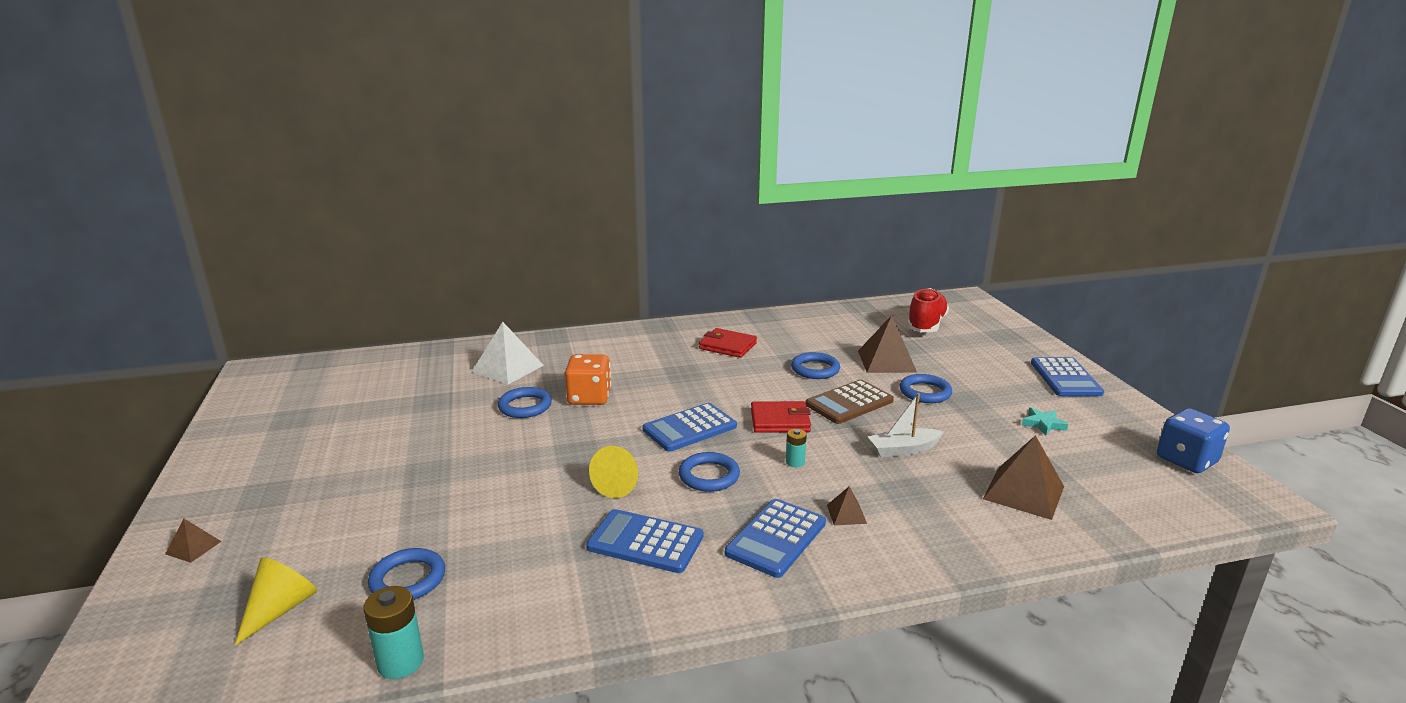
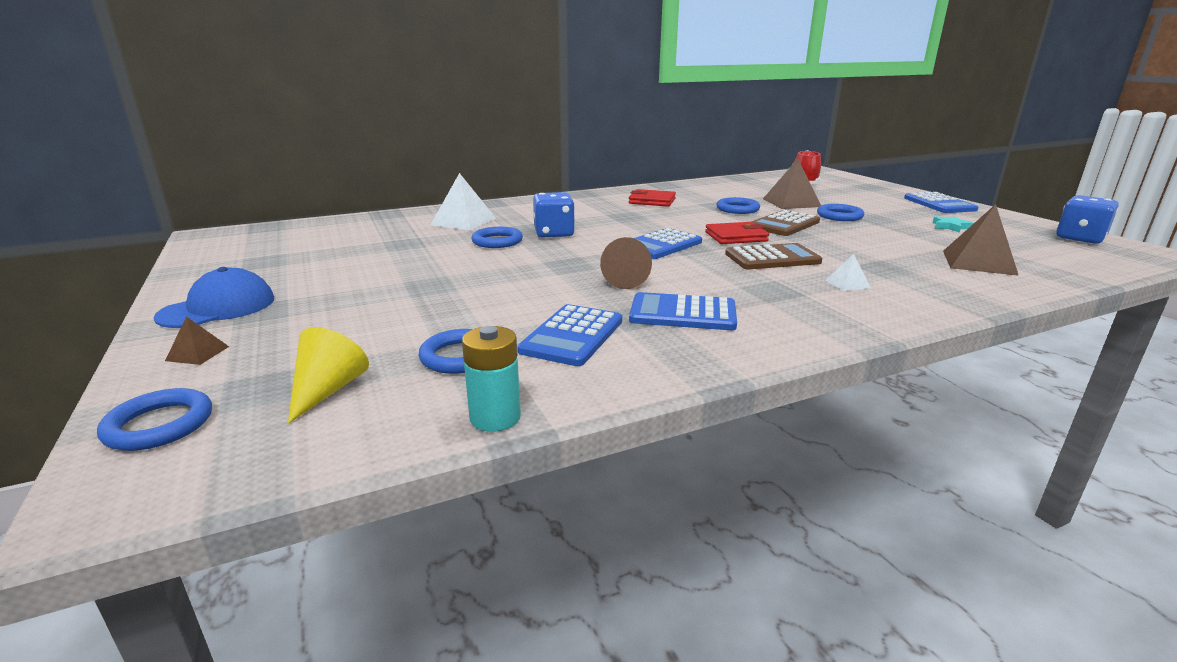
camera: 10 degrees left, 0 degrees up
(229, 486) = (218, 308): none -> blue cap
(589, 397) = (554, 233): orange dice -> blue dice
(620, 484) = (626, 280): yellow cone -> brown cone
(709, 476) = (704, 270): blue ring -> blue ring (159, 425)
(776, 538) = (801, 302): blue calculator -> blue calculator (572, 336)
(795, 462) = (772, 258): turquoise battery -> brown calculator
(846, 514) = (847, 284): brown pyramid -> white pyramid
(903, 449) = (855, 246): white boat -> none

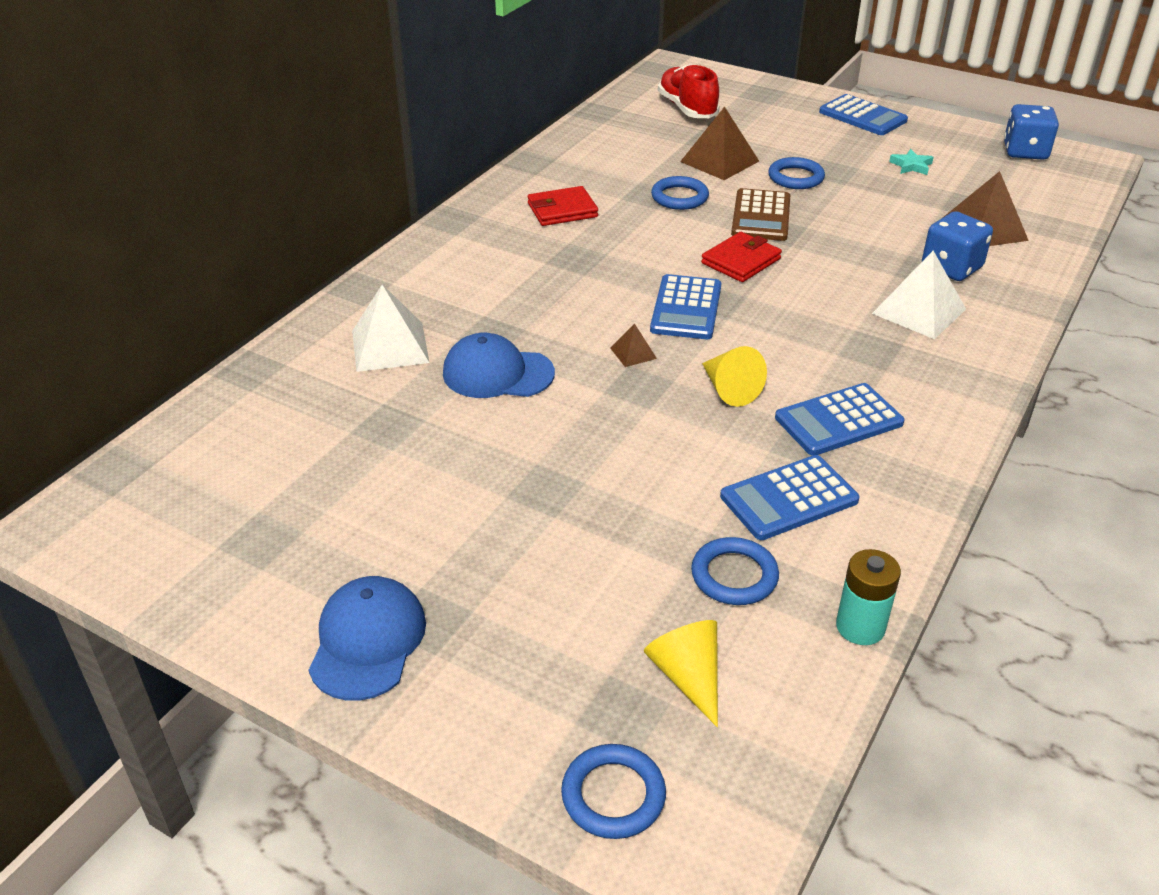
camera: 35 degrees left, 15 degrees up
(197, 353) = (480, 708): brown pyramid -> brown pyramid (633, 353)
(497, 241) = (497, 373): blue ring -> blue cap
(554, 233) = (541, 330): blue dice -> blue dice (951, 268)
(572, 336) = (789, 499): blue calculator -> blue calculator turned 75 degrees clockwise
(626, 280) = (729, 389): brown cone -> yellow cone
(772, 258) = (816, 291): brown calculator -> none
(847, 284) = (919, 311): white pyramid -> white pyramid, size x2.04

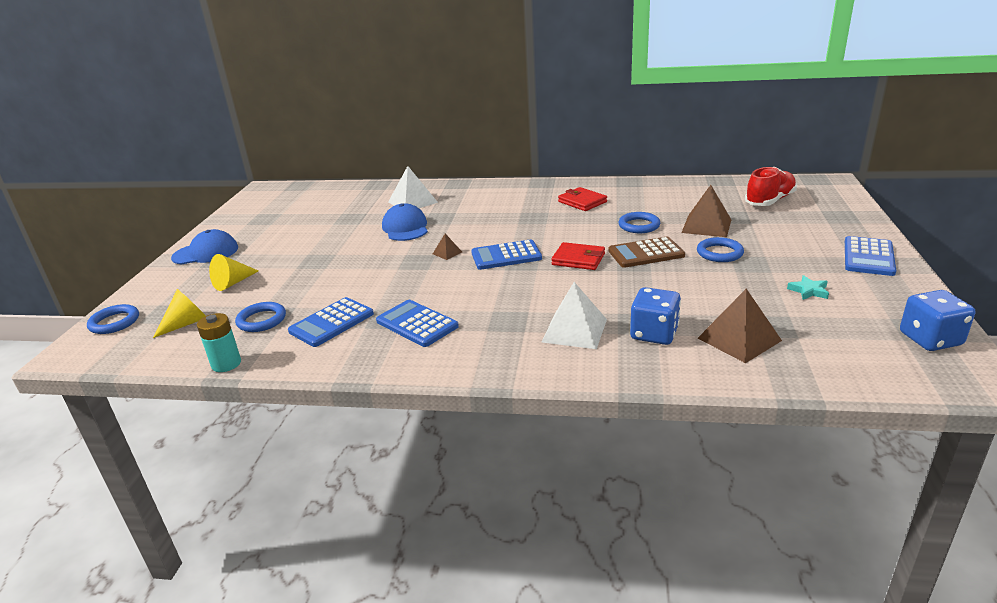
camera: 70 degrees right, 10 degrees down
(729, 389) = (429, 285): yellow cone -> yellow cone (233, 283)
(789, 499) = (332, 323): blue calculator -> blue calculator turned 90 degrees counterclockwise

